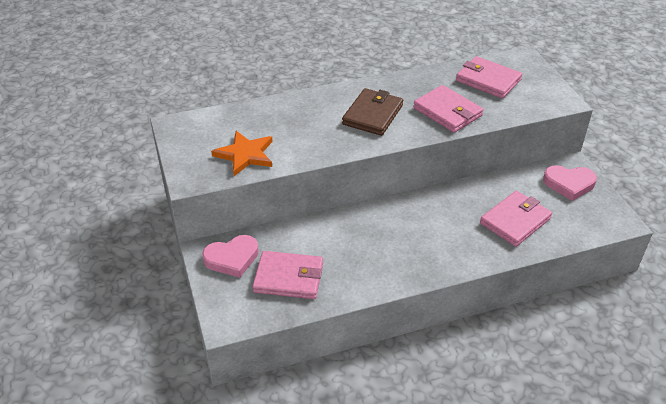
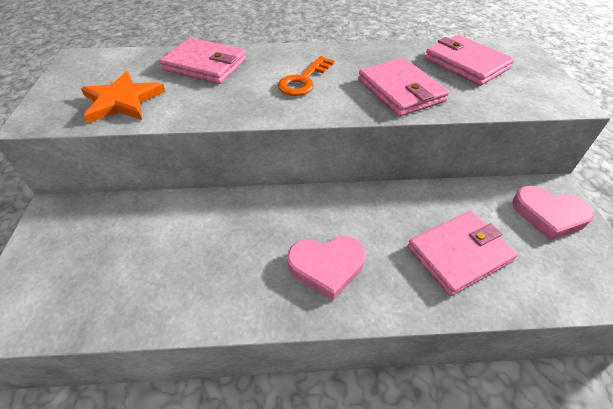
camera: 15 degrees right, 5 degrees up
(232, 258) = (73, 228): pink heart -> pink heart (327, 266)
(288, 278) = (119, 271): pink wallet -> pink wallet (205, 65)
(372, 115) = (303, 80): brown wallet -> orange key

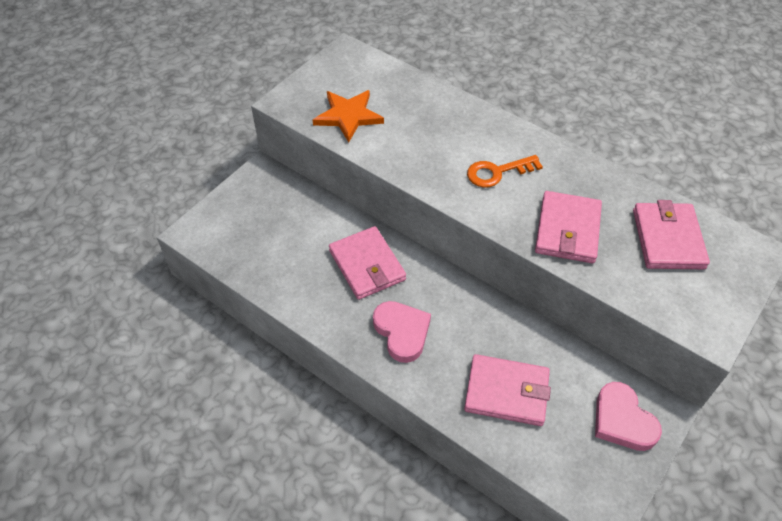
camera: 40 degrees right, 5 degrees up
(205, 65) = (435, 111): pink wallet -> pink wallet (367, 265)
(327, 266) = (402, 332): pink heart -> pink heart turned 150 degrees counterclockwise

